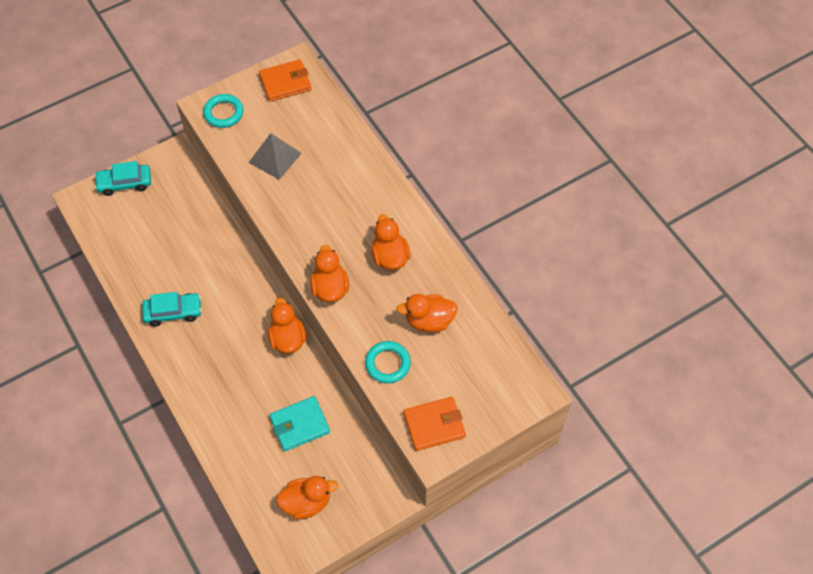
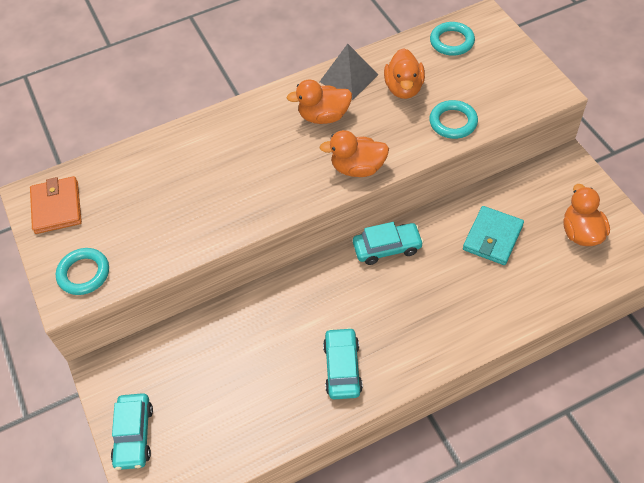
camera: 80 degrees left, 5 degrees down
(275, 157) = (168, 218): grey pyramid -> grey pyramid (348, 78)
(287, 339) = (387, 248): orange duck -> turquoise car
(300, 425) = (492, 237): turquoise wallet -> turquoise wallet turned 45 degrees clockwise
(434, 425) = (521, 89): orange wallet -> none
(497, 362) = (452, 42): none -> turquoise ring

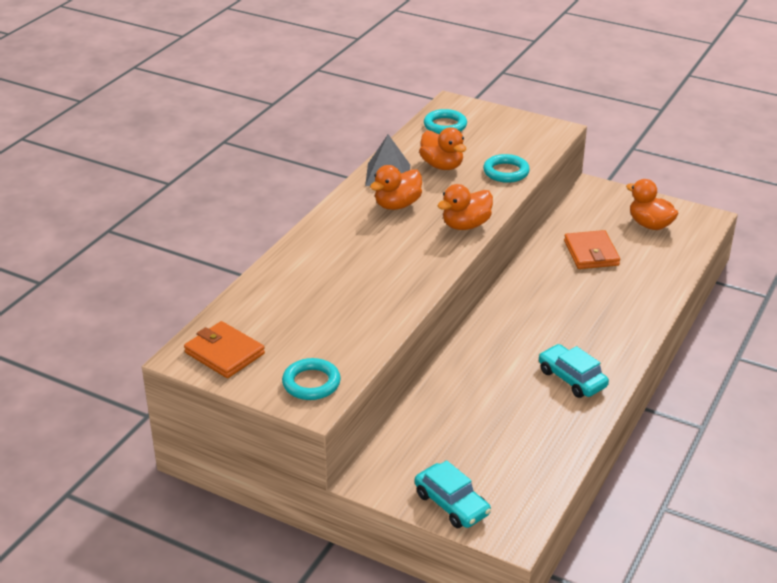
camera: 40 degrees left, 20 degrees down
(387, 248) = (518, 292): turquoise car -> none
(492, 237) = (591, 253): turquoise wallet -> orange wallet

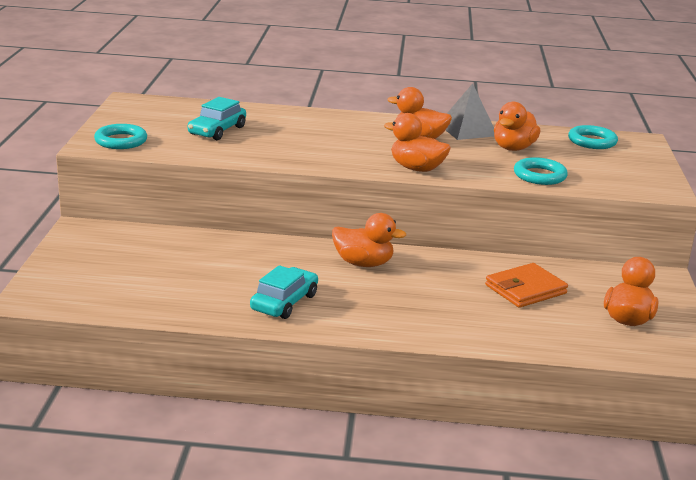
camera: 65 degrees right, 10 degrees down
(224, 353) = (142, 110): orange wallet -> none
(452, 504) = (62, 266): turquoise car -> turquoise car (217, 131)
(517, 319) = (363, 263): none -> orange duck

